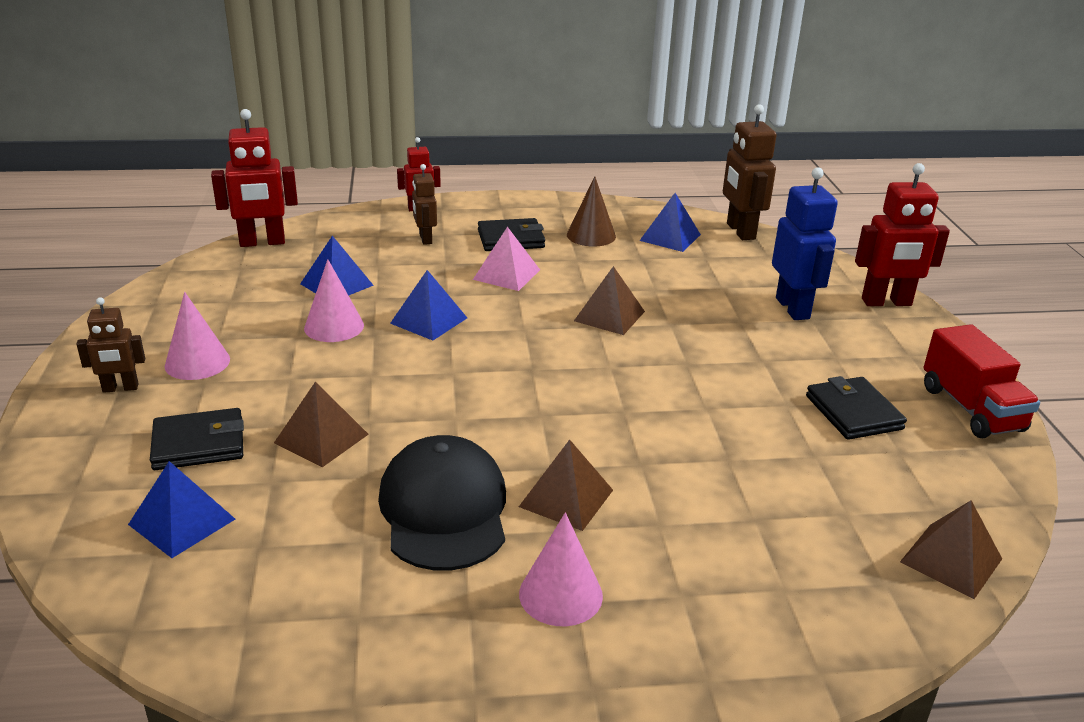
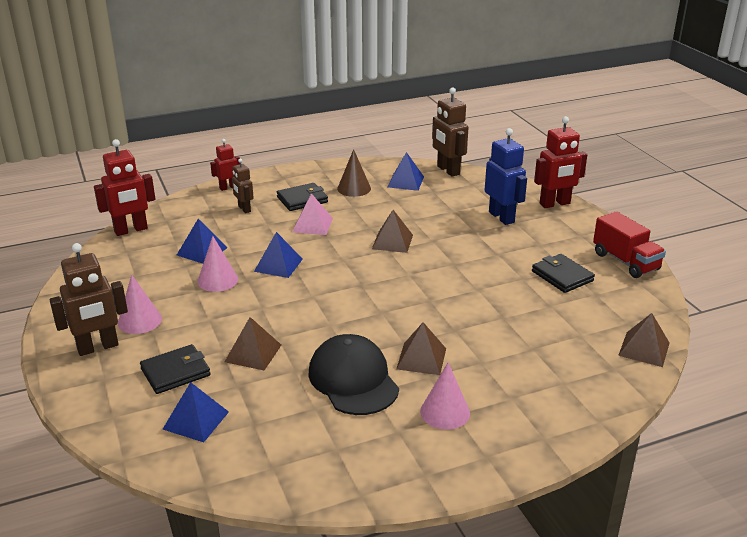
camera: 15 degrees left, 0 degrees up
(120, 388) = (98, 347): brown robot -> brown robot, size x1.70

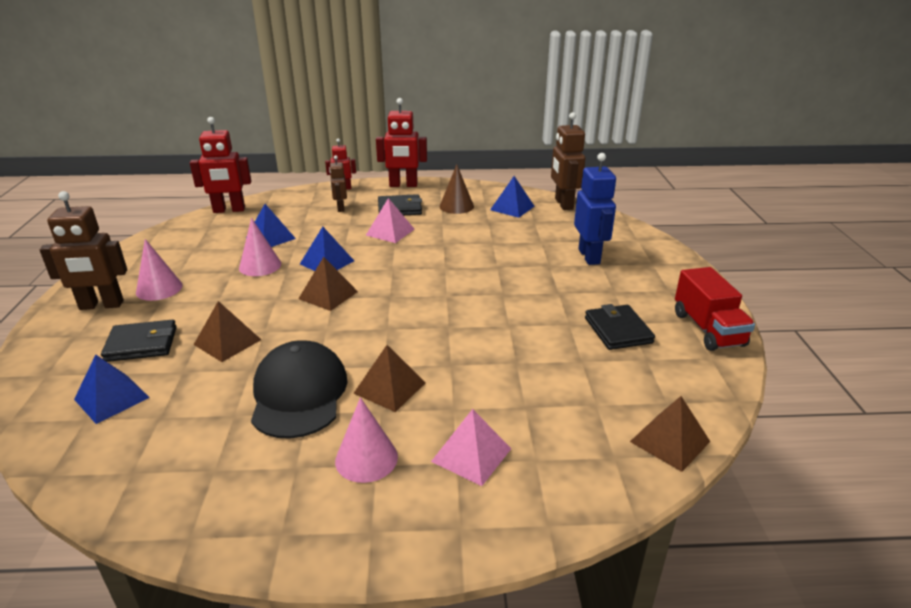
camera: 20 degrees right, 0 degrees up
(392, 242) = (455, 260): brown pyramid -> brown pyramid (328, 295)
(518, 391) = (471, 455): none -> pink pyramid
(555, 204) = (659, 253): red robot -> red robot (403, 185)

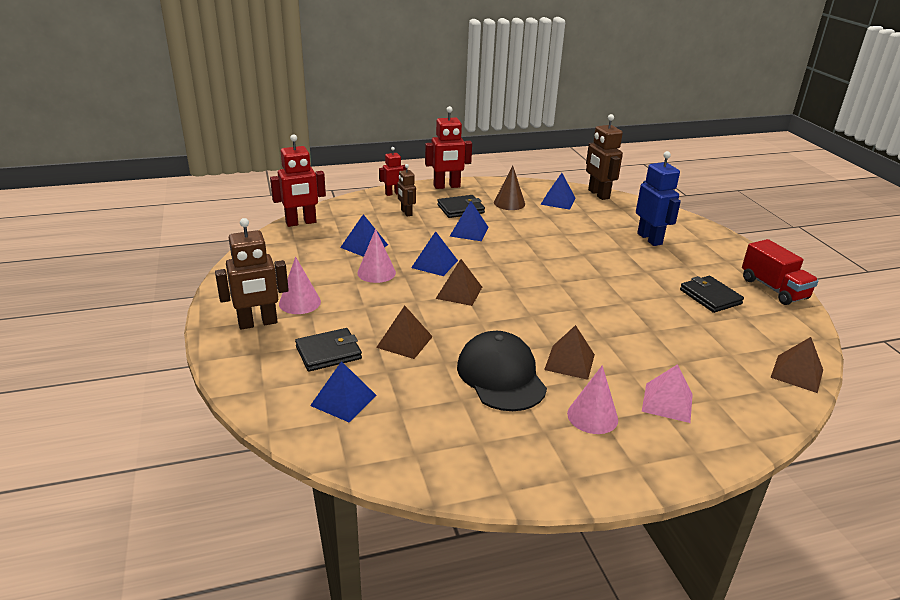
camera: 15 degrees left, 0 degrees up
(390, 232) = (469, 231): pink pyramid -> blue pyramid

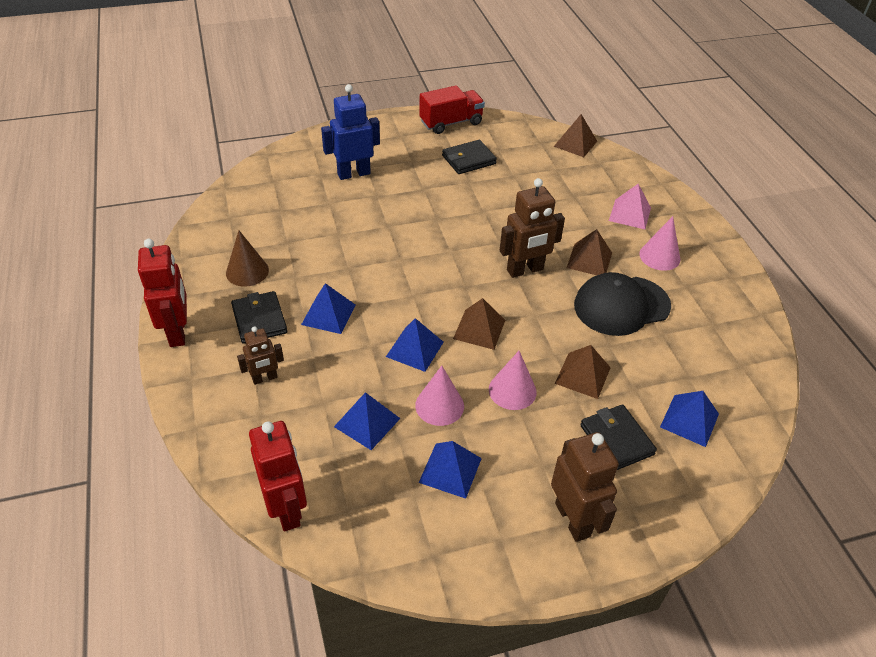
camera: 90 degrees left, 15 degrees up
(300, 302) = (520, 480): pink cone -> pink cone (512, 390)
(393, 193) = (192, 395): red robot -> none
(558, 201) = (247, 228): blue pyramid -> blue pyramid (450, 470)
(598, 194) = (232, 192): brown robot -> brown robot (525, 270)

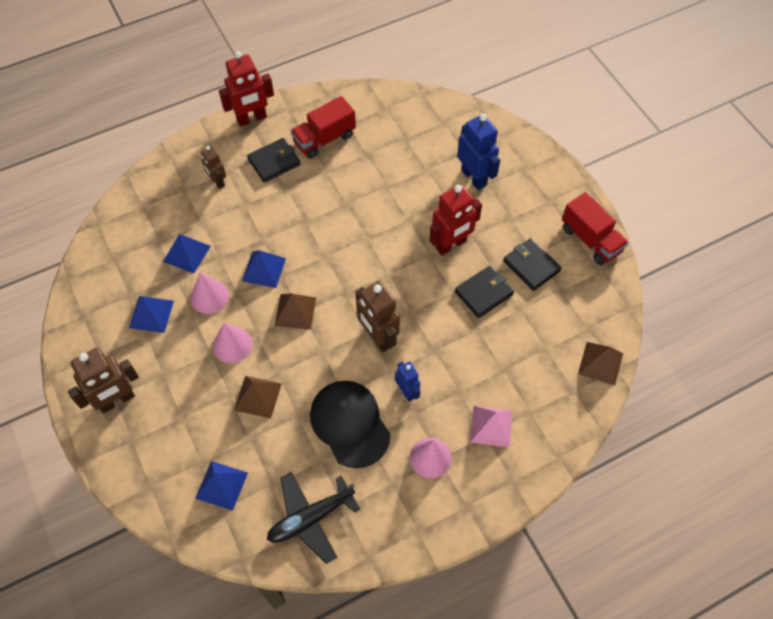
camera: 80 degrees right, 15 degrees up
(247, 271) = (324, 139): brown cone -> red truck
(287, 509) = (110, 225): red robot -> red robot (451, 245)
(328, 314) = (289, 203): blue pyramid -> none
(589, 260) = (407, 391): brown pyramid -> blue robot
(616, 440) = (193, 427): black wallet -> black wallet (484, 293)
(724, 350) = (311, 518): none -> black plane

